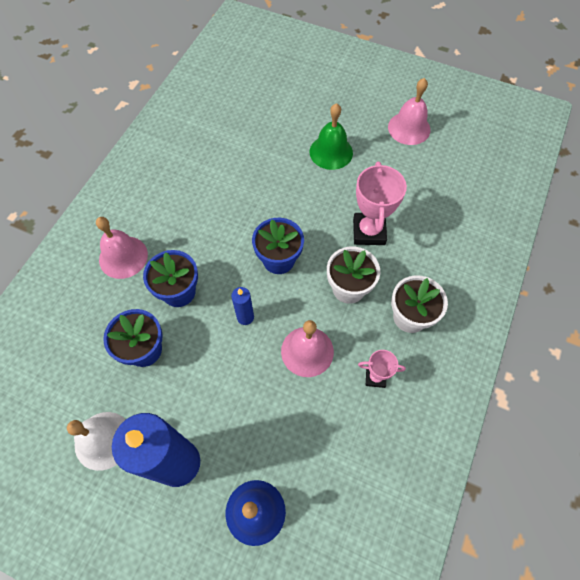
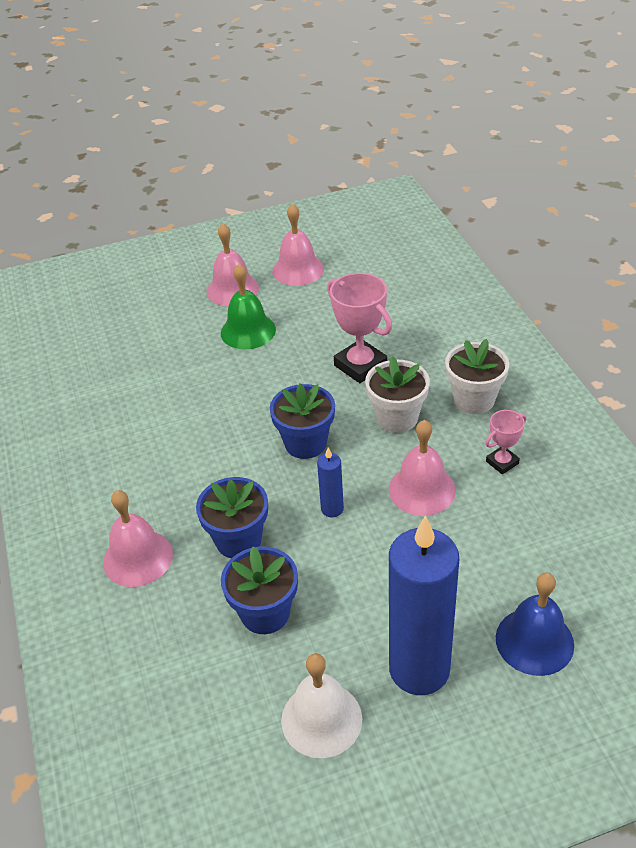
camera: 40 degrees left, 20 degrees down
(354, 114) = (232, 289): none -> pink bell

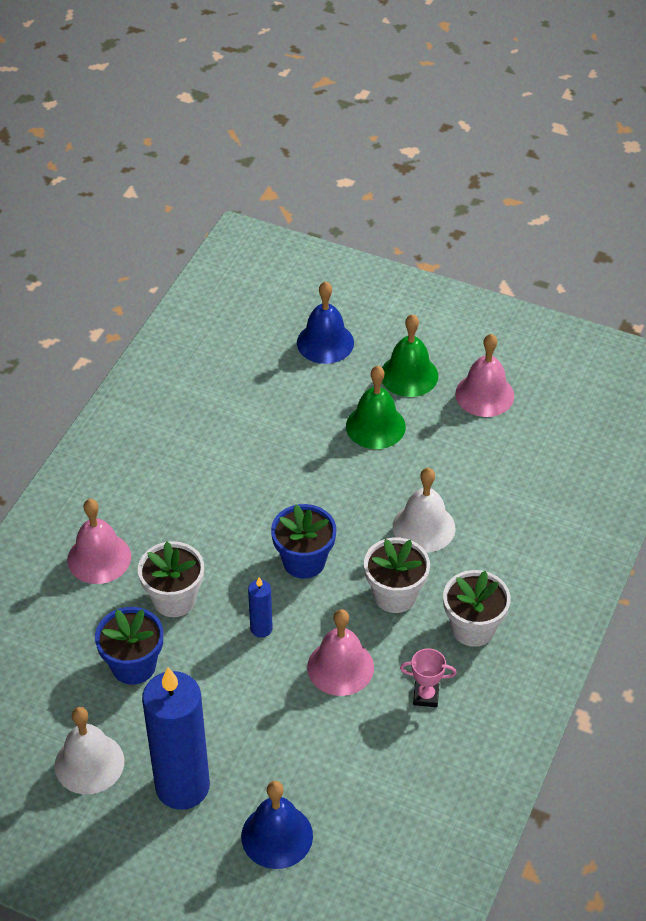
camera: 40 degrees right, 5 degrees up
(147, 307) = (325, 342): none -> blue bell
(232, 289) = (409, 375): pink bell -> green bell
(238, 540) = (174, 599): blue flower pot -> white flower pot
(360, 365) = (424, 527): pink trophy -> white bell

